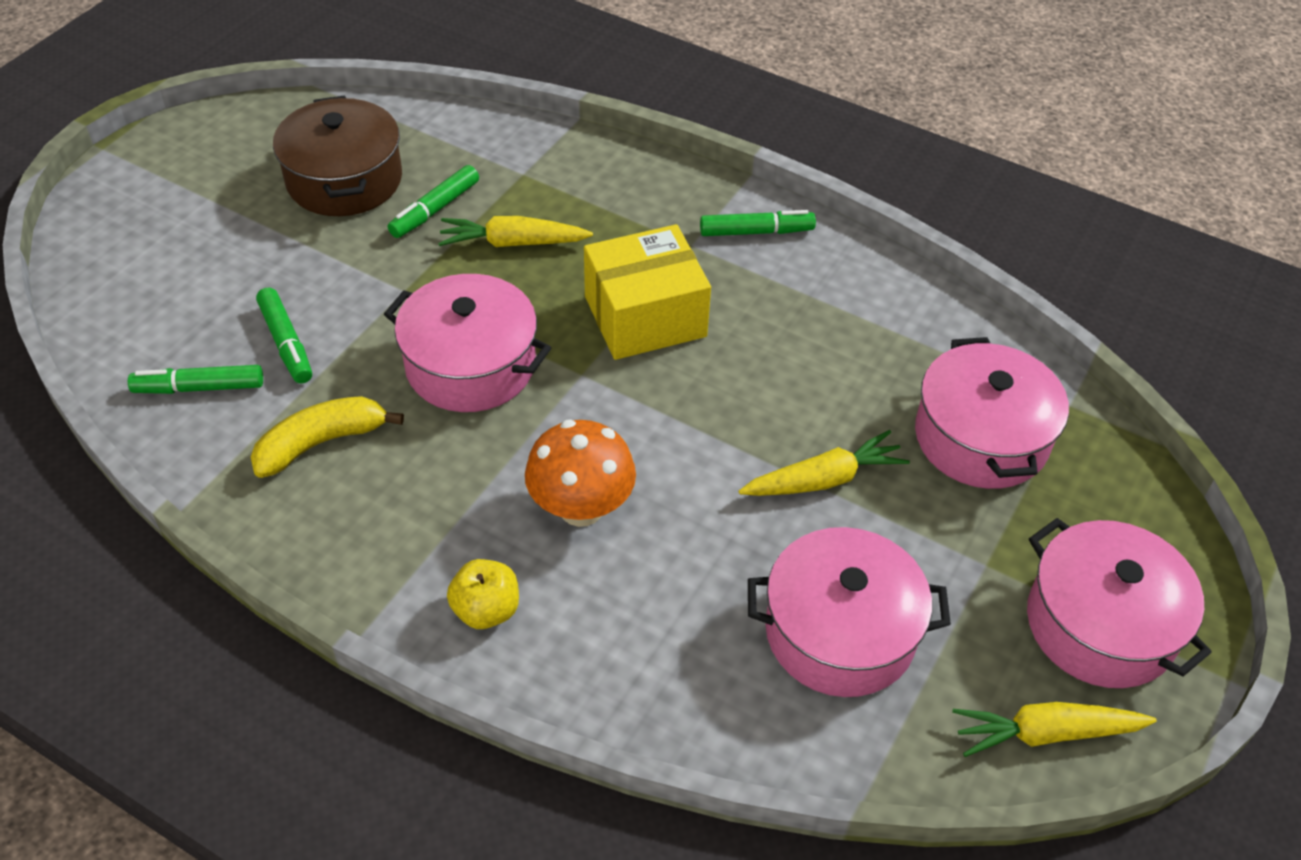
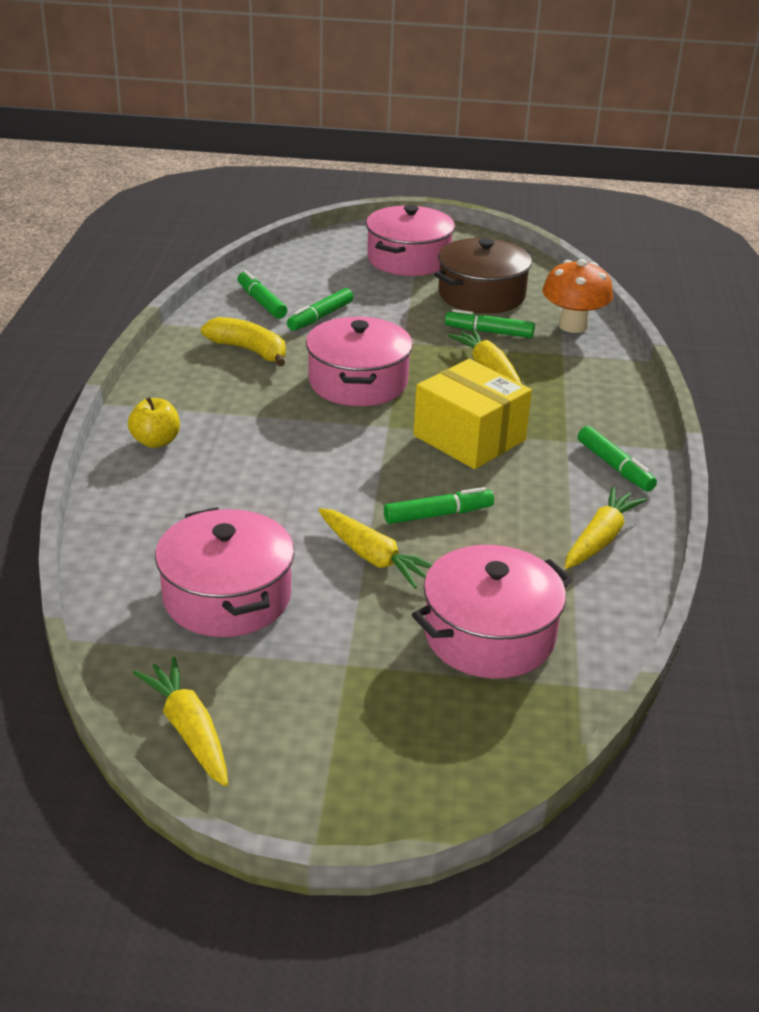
camera: 65 degrees right, 15 degrees down
(581, 508) = (265, 456): orange mushroom -> orange mushroom (573, 326)
(773, 398) = (438, 514): none -> green marker
(868, 296) = (600, 539): none -> yellow carrot
(1100, 624) = (325, 747): pink pot -> pink pot (408, 259)

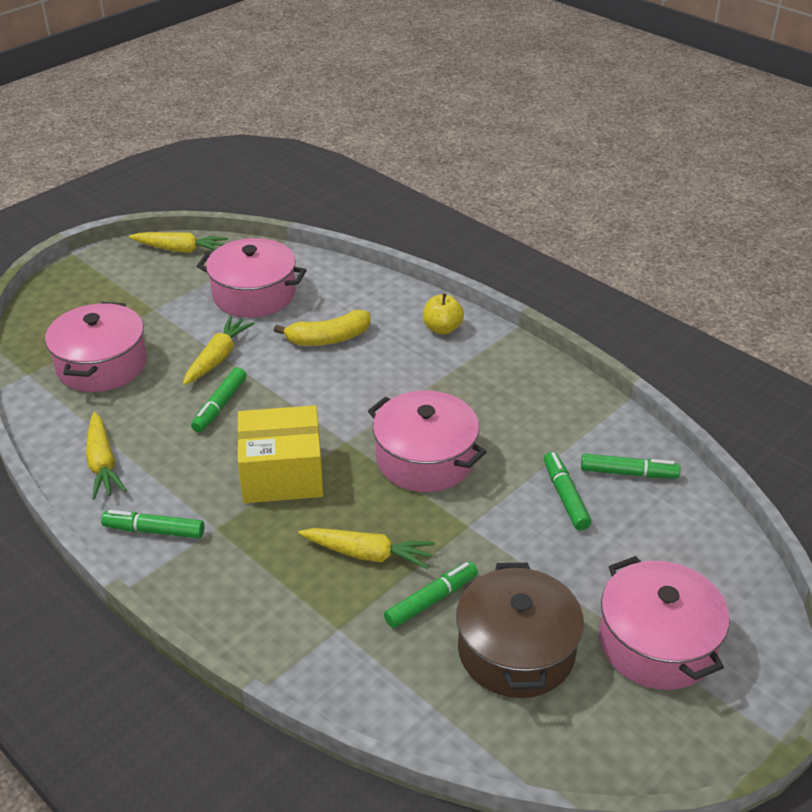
camera: 130 degrees right, 5 degrees up
(249, 350) = (537, 424): yellow banana -> yellow banana (328, 338)
(373, 557) = (217, 358): yellow carrot -> yellow carrot turned 120 degrees clockwise
(573, 326) = (382, 682): orange mushroom -> none

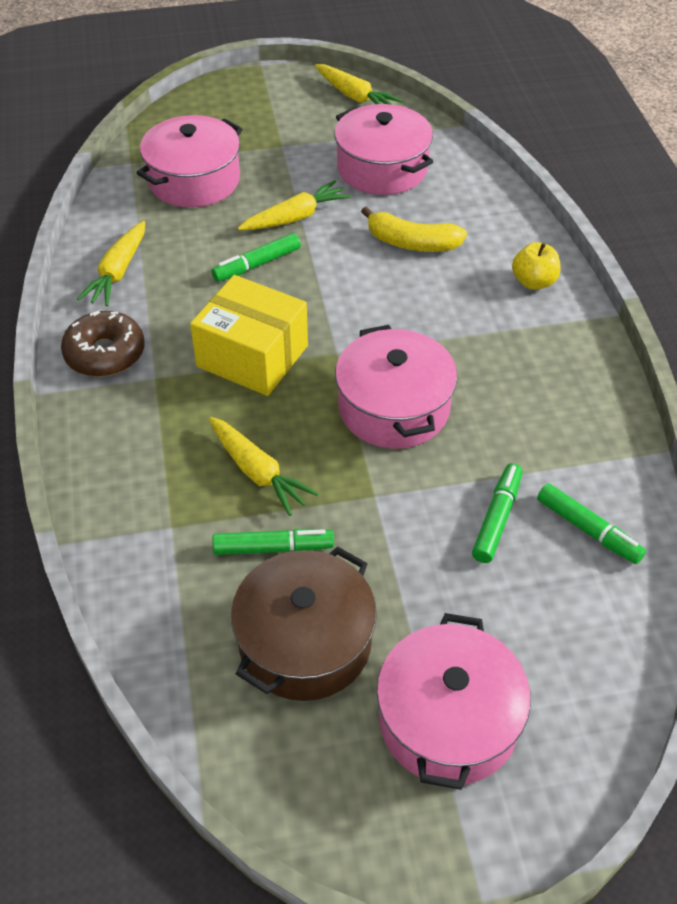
camera: 35 degrees right, 10 degrees up
(154, 531) = (105, 353): green marker -> brown donut

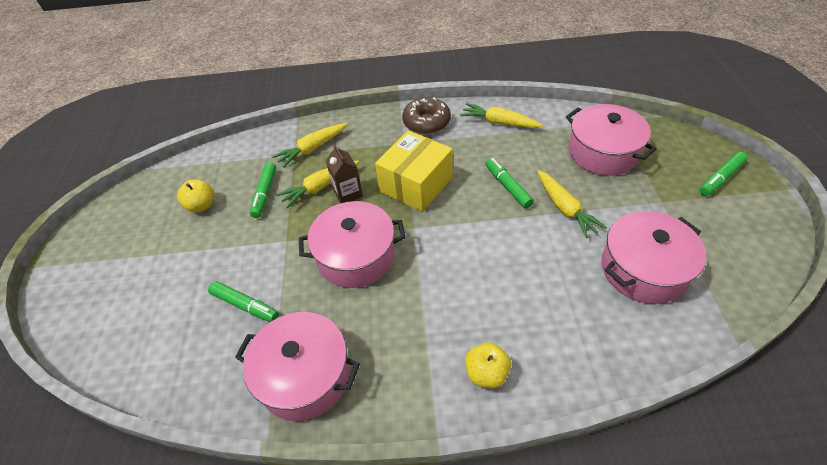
camera: 100 degrees right, 0 degrees up
(272, 434) = (348, 193): none -> brown carton
(305, 642) = (201, 205): brown pot -> yellow apple
(354, 96) = (761, 255): yellow carrot -> yellow carrot (313, 149)
(412, 243) = (538, 283): yellow banana -> none
(448, 720) = (127, 263): pink pot -> pink pot (305, 375)
(588, 530) = (215, 362): green marker -> green marker (720, 178)

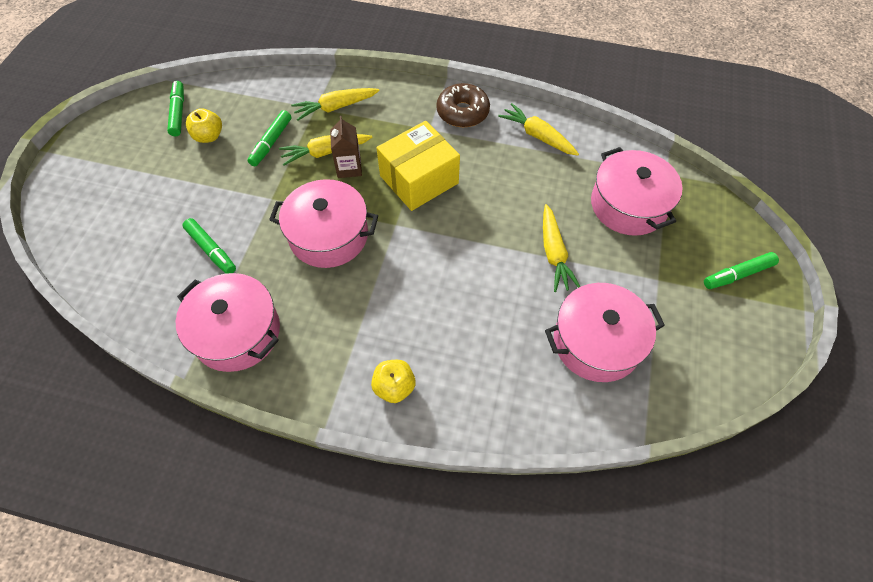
camera: 15 degrees right, 10 degrees up
(507, 186) = (508, 211): green marker -> green marker (178, 112)

